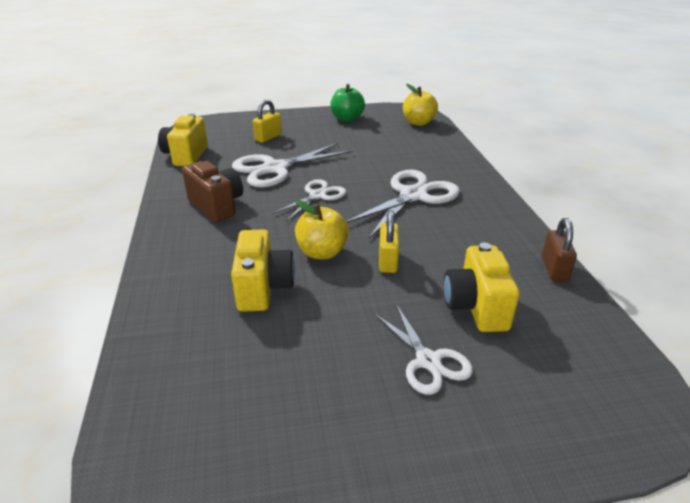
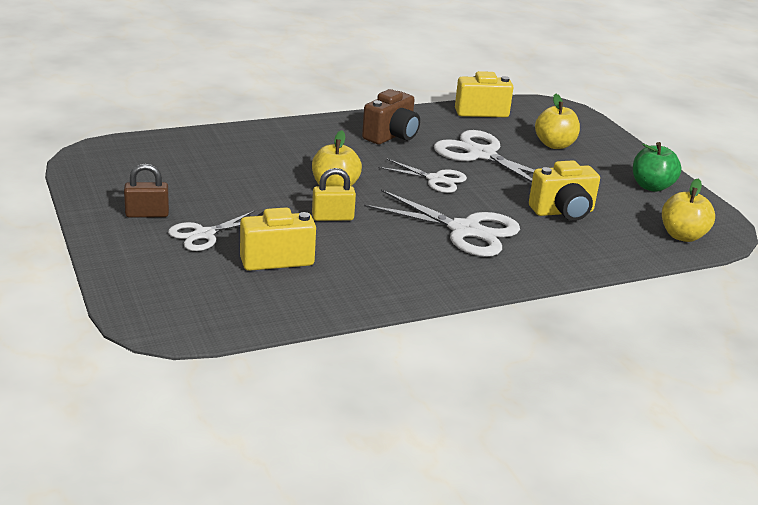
camera: 75 degrees right, 5 degrees down
(263, 288) = (276, 167): yellow camera -> yellow camera (563, 212)
(268, 137) = (554, 145): yellow padlock -> yellow apple
(554, 269) = (350, 305): brown padlock -> brown padlock (147, 214)

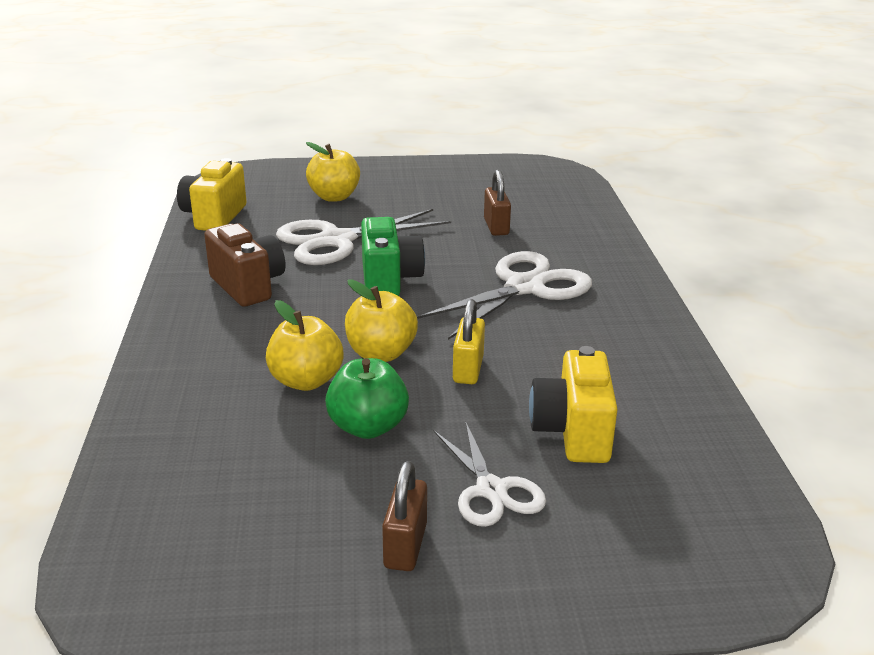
camera: 70 degrees left, 0 degrees up
(436, 179) = (389, 280): white scissors -> green camera
(563, 212) = (496, 227): yellow camera -> brown padlock
(651, 186) = (454, 175): green apple -> green apple (368, 427)
(682, 236) = (559, 185): yellow apple -> yellow apple (306, 381)

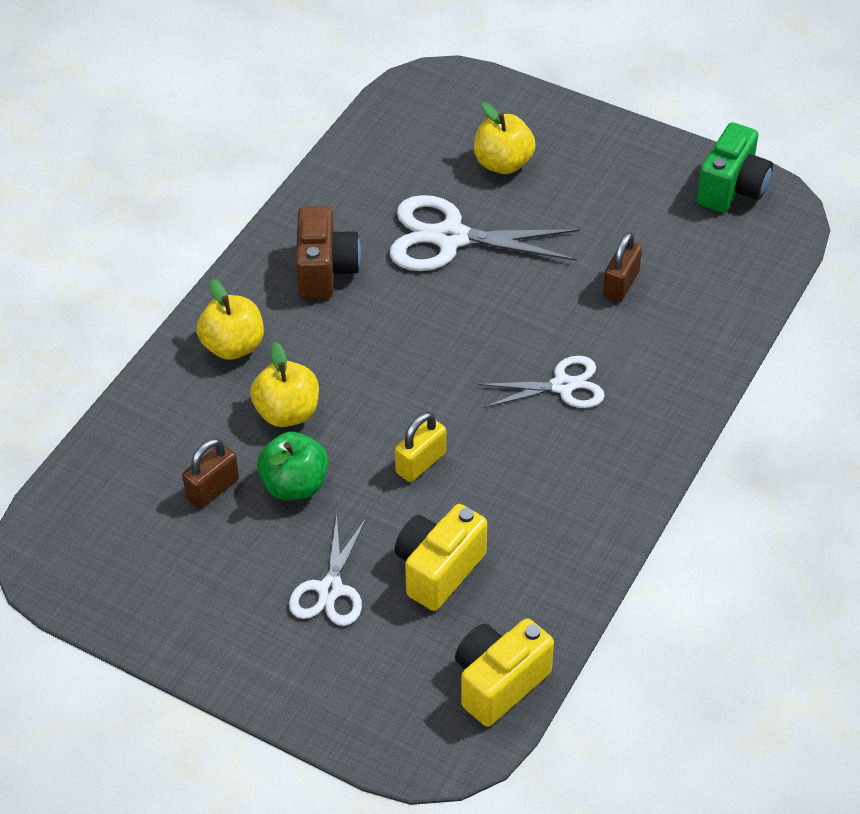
camera: 35 degrees right, 20 degrees up
(214, 217) = (366, 150): yellow camera -> yellow camera (499, 683)
(381, 353) = (368, 410): yellow apple -> yellow apple (233, 346)
(389, 280) = (451, 319): green camera -> green camera (732, 189)
(405, 546) = (235, 604): brown padlock -> brown padlock (213, 489)
(524, 287) = (562, 386): white scissors -> white scissors, size x0.61

